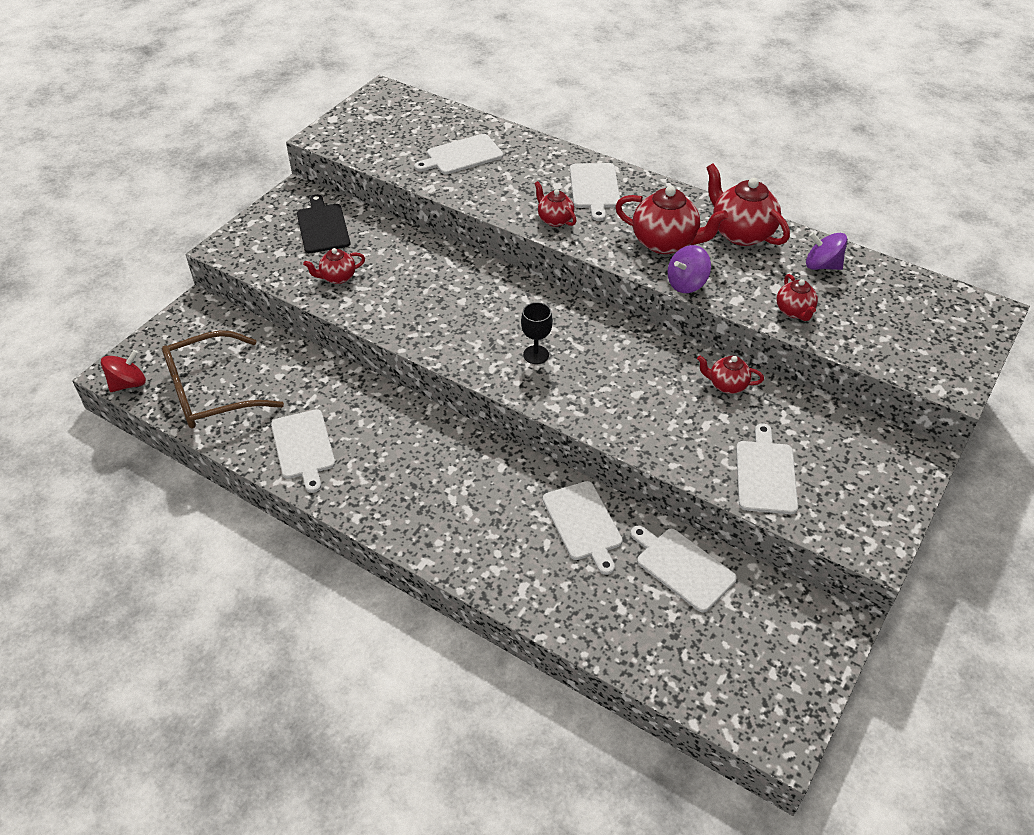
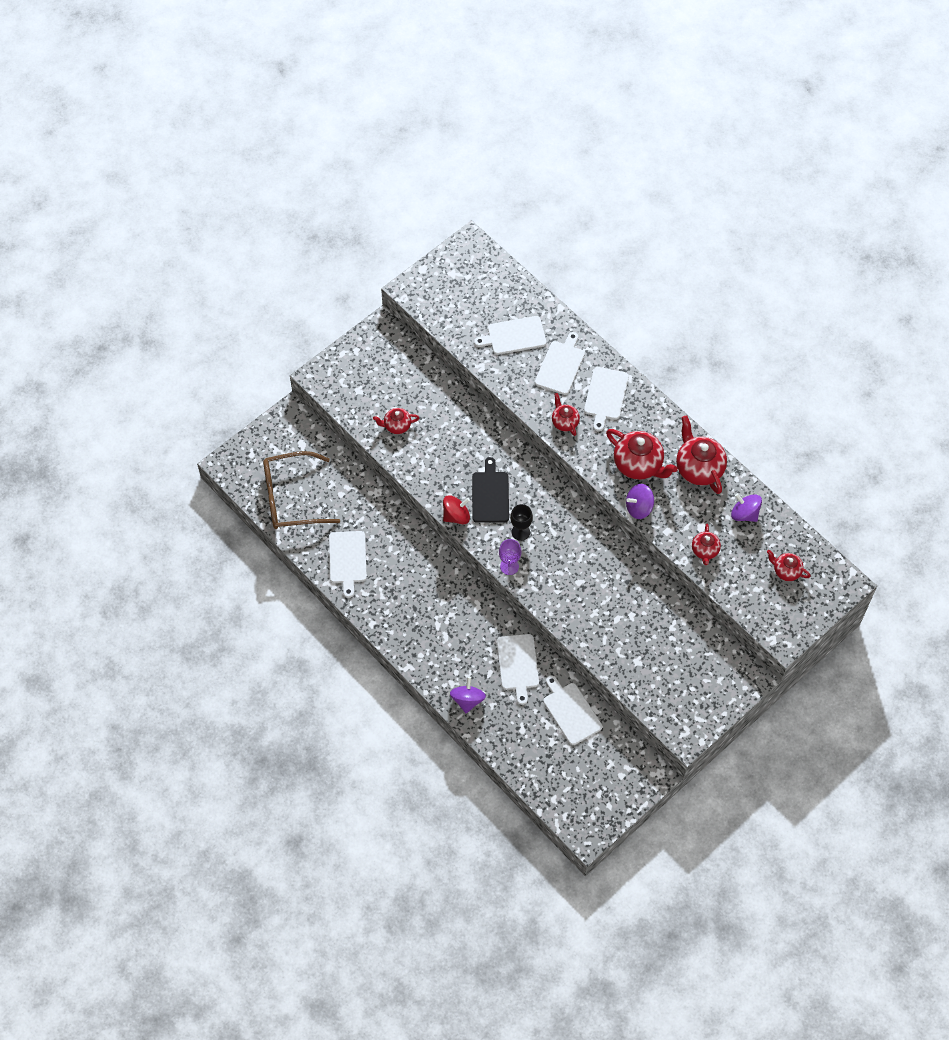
camera: 15 degrees right, 15 degrees up
(128, 384) = (235, 476): red spinning top -> red spinning top (456, 516)
(322, 227) = (395, 370): black cutting board -> black cutting board (490, 495)
(526, 586) = (467, 700): none -> purple spinning top
(534, 395) = (509, 566): none -> purple goblet
(727, 385) = (644, 590): red teapot -> red teapot (786, 571)
(765, 474) = (641, 666): white cutting board -> white cutting board (560, 366)

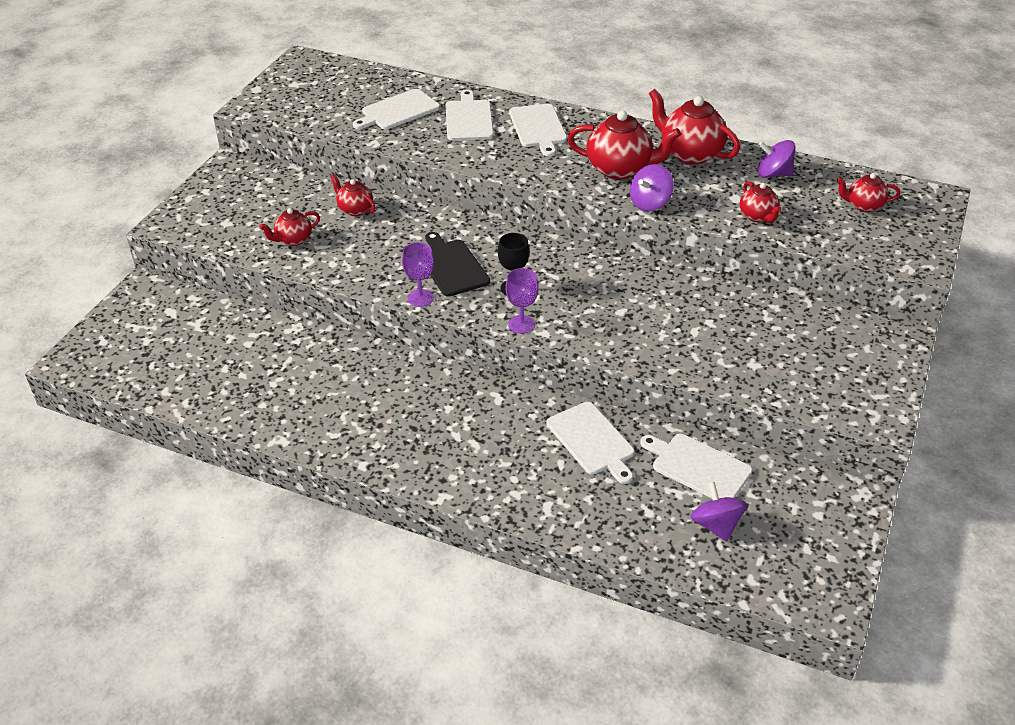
camera: 25 degrees left, 20 degrees down
(291, 498) = (179, 368): brown glasses -> none
(347, 559) = (291, 407): white cutting board -> none
(456, 516) = (420, 298): red spinning top -> purple goblet
(467, 700) = (550, 505): purple spinning top -> purple spinning top (716, 525)
(564, 422) = (506, 159): red teapot -> red teapot (355, 209)

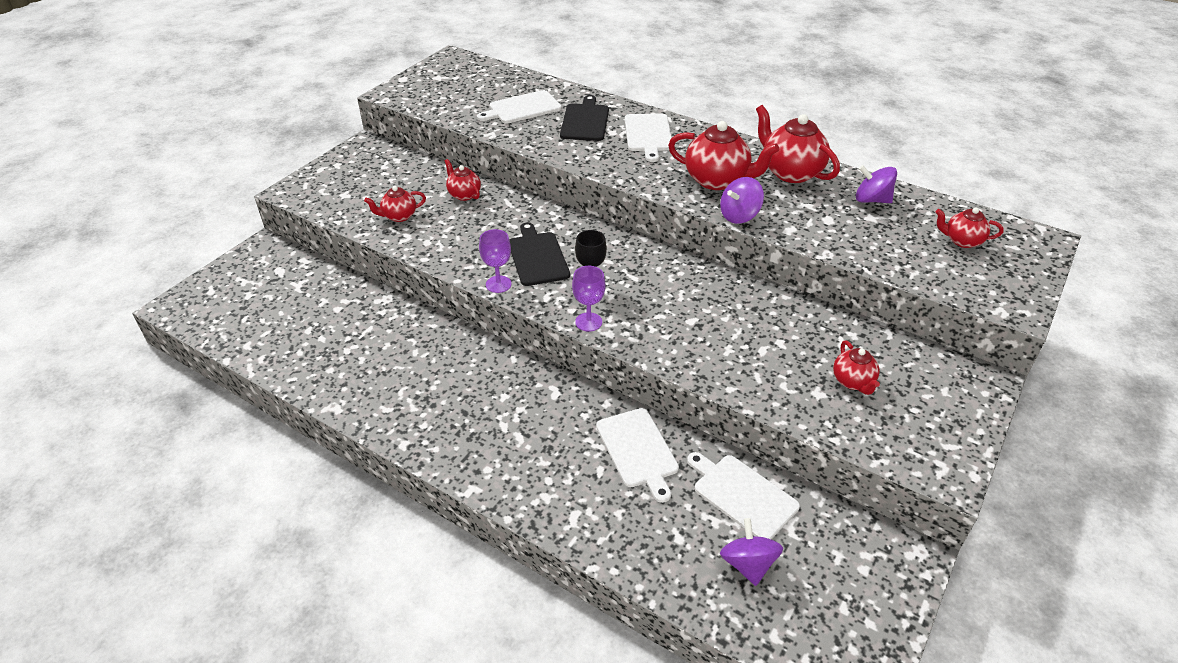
camera: 10 degrees right, 0 degrees up
(468, 119) = (585, 121): white cutting board -> black cutting board
(758, 216) = (847, 240): red teapot -> red teapot (853, 382)

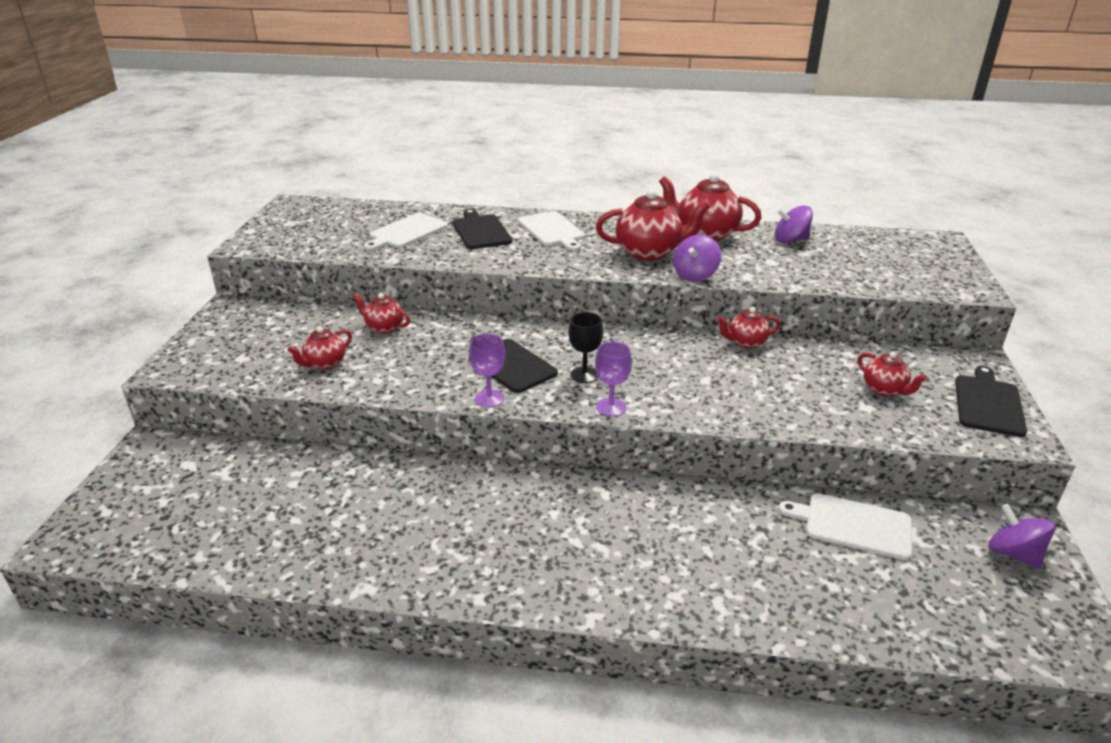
camera: 25 degrees left, 10 degrees down
(638, 450) = (728, 519): white cutting board -> none
(748, 564) = (911, 585): purple spinning top -> purple spinning top (1013, 554)
(948, 428) = (988, 403): none -> black cutting board
(962, 241) = (887, 254): red teapot -> red teapot (746, 343)

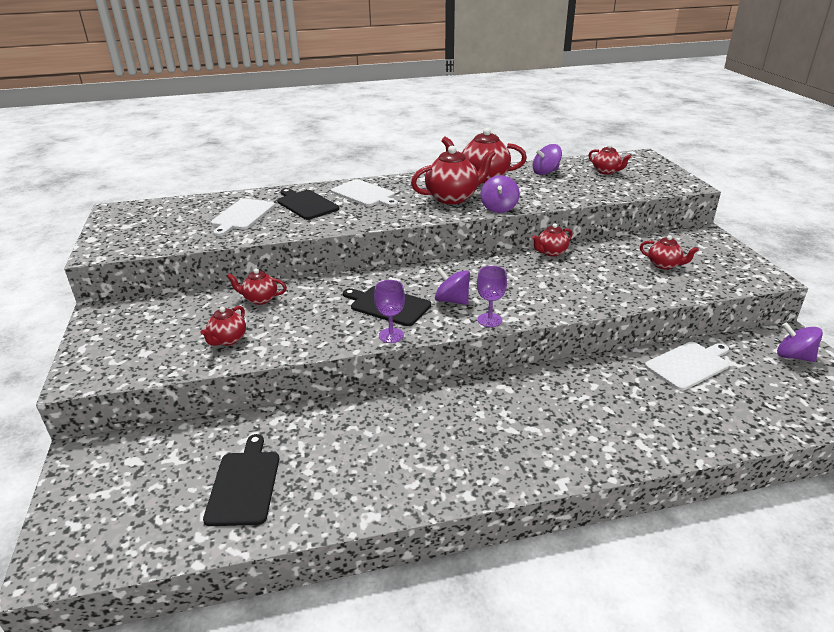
camera: 20 degrees left, 0 degrees up
(584, 375) = (452, 300): black goblet -> purple spinning top
(853, 525) = (689, 365): white cutting board -> white cutting board turned 150 degrees clockwise
(872, 253) = (606, 171): none -> red teapot
(988, 403) = (732, 260): black cutting board -> black cutting board (244, 484)

